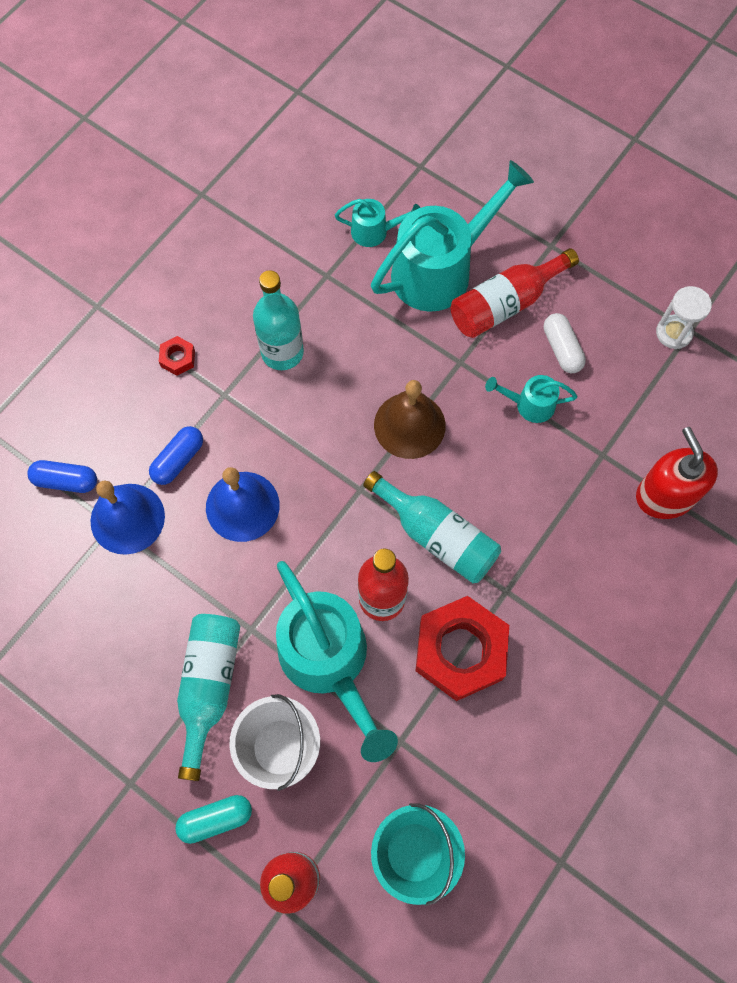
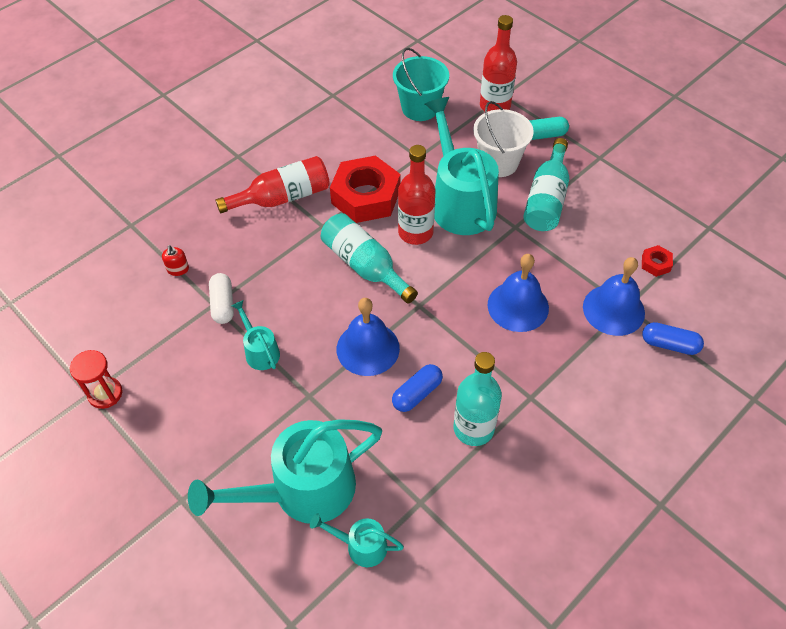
camera: 170 degrees left, 15 degrees down
(178, 358) = (575, 437): red nut -> red nut (655, 264)
(178, 460) = (572, 348): blue capsule -> blue capsule (417, 393)
(409, 425) = (368, 348): brown bell -> blue bell
(505, 304) = (250, 444): red bottle -> red bottle (283, 197)
(529, 404) = (260, 350): turquoise watering can -> turquoise watering can turned 135 degrees counterclockwise
(561, 349) = (213, 394): white capsule -> white capsule (223, 304)
(665, 495) = (178, 269): red soap dispenser -> red soap dispenser, size x0.44
(673, 333) = (105, 394): white hourglass -> red hourglass

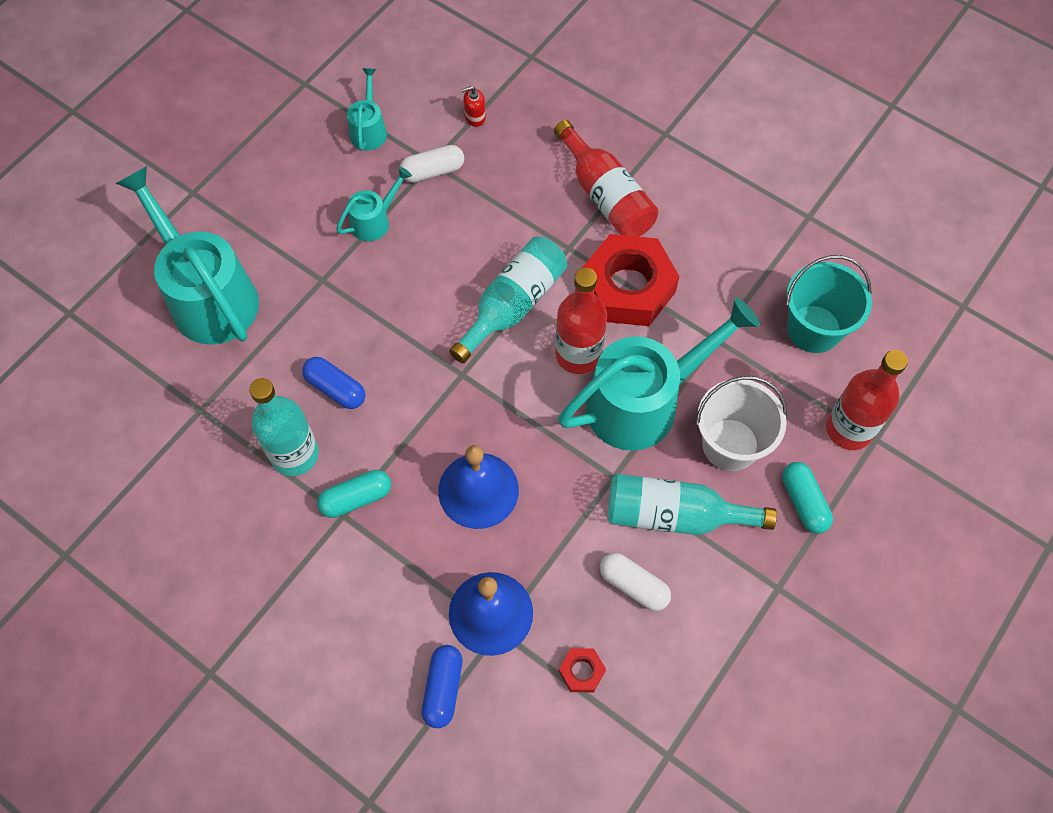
camera: 80 degrees right, 10 degrees up
(105, 394) = (306, 96): red hourglass -> none
(360, 546) = (149, 359): turquoise watering can -> turquoise watering can (369, 129)
(368, 348) = (391, 328): blue bell -> none
(517, 387) = (356, 498): none -> turquoise capsule
(595, 227) = (633, 585): none -> white capsule

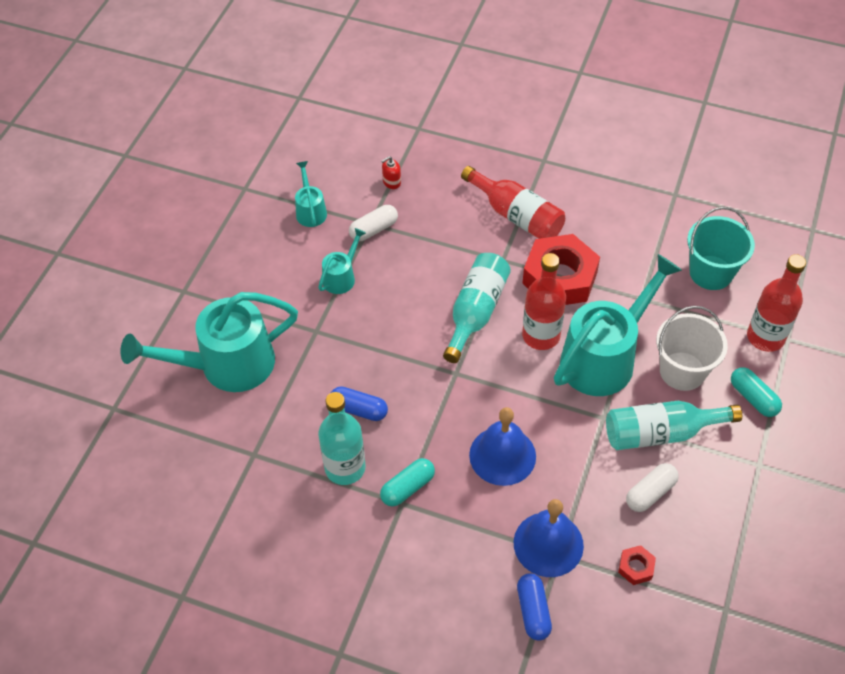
camera: 15 degrees left, 10 degrees down
(207, 295) = (226, 365): turquoise watering can -> turquoise watering can turned 60 degrees counterclockwise
(633, 585) = (650, 493): white capsule -> white capsule turned 60 degrees counterclockwise

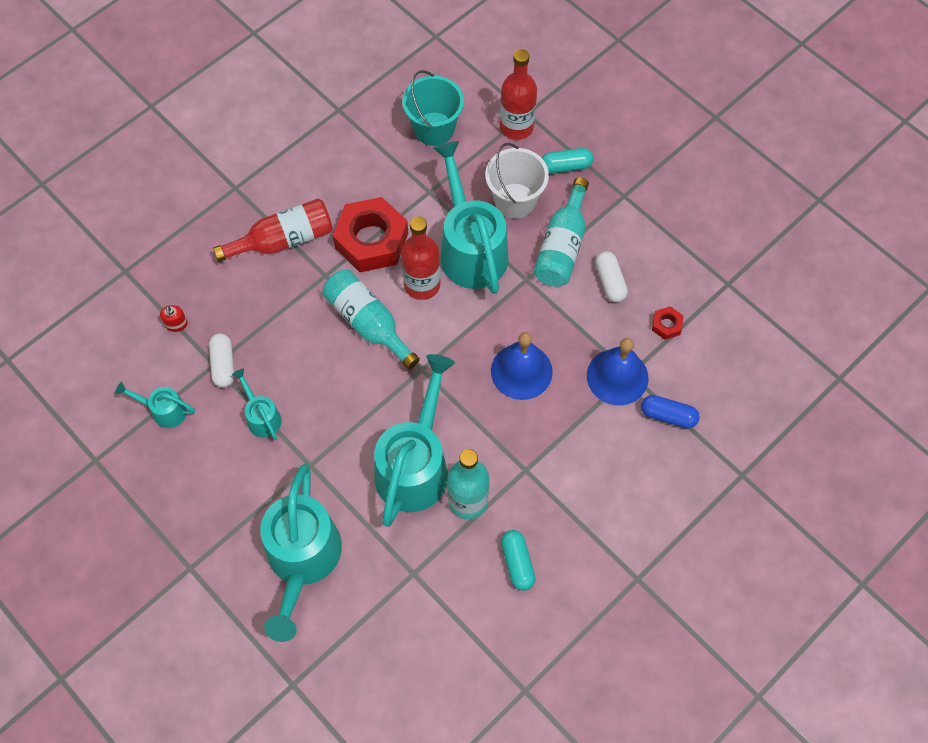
camera: 65 degrees left, 10 degrees up
(359, 409) = (415, 464): blue capsule -> turquoise watering can
(408, 487) = (513, 458): turquoise capsule -> turquoise capsule (517, 563)

